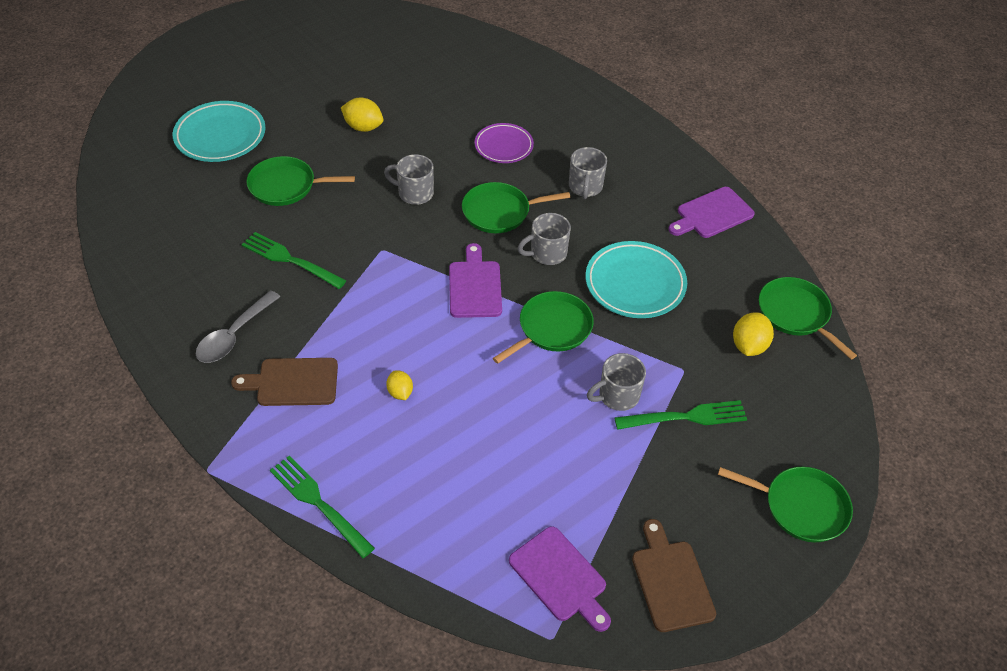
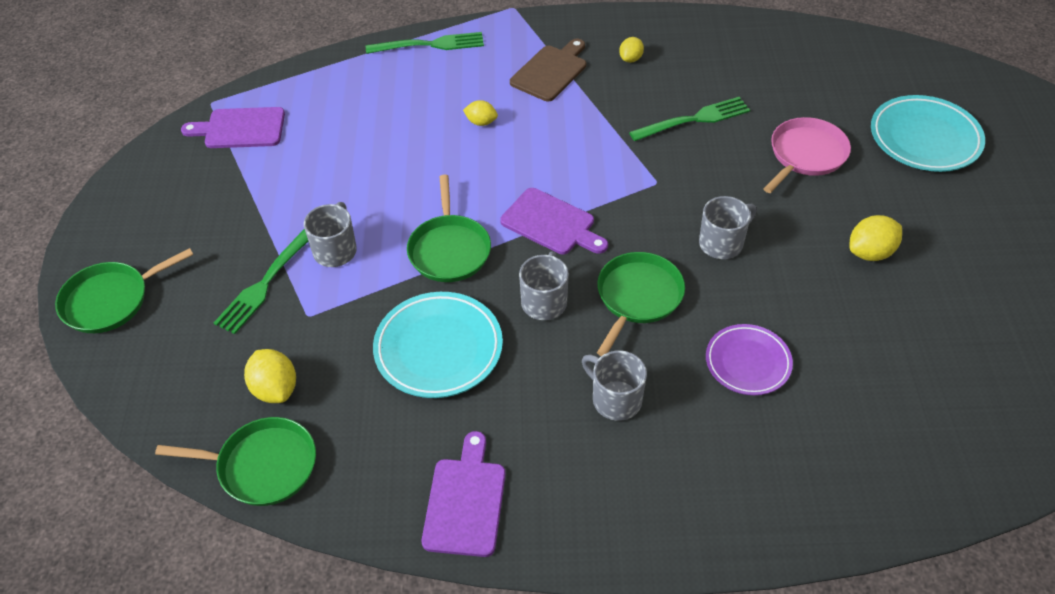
camera: 130 degrees right, 0 degrees up
(234, 335) = (630, 59): grey spoon -> yellow lemon
(286, 186) = (805, 155): green pan -> pink pan
(670, 581) = (166, 182): brown cutting board -> none

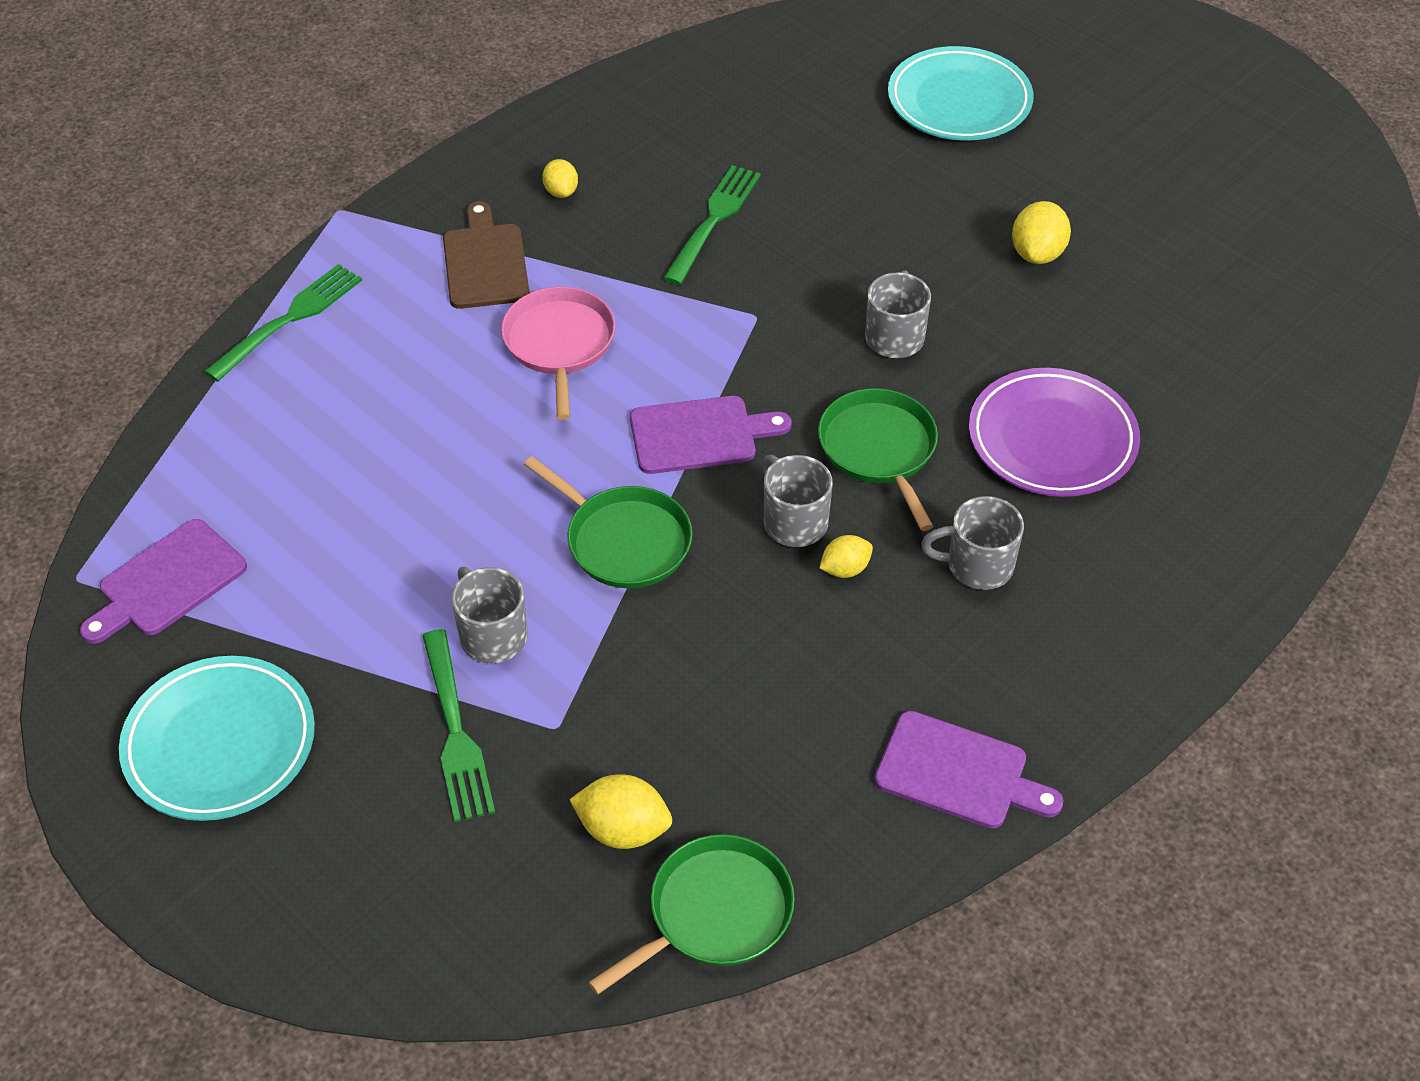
camera: 45 degrees left, 0 degrees up
(110, 300) = (280, 899): green pan -> none
(438, 349) = (746, 651): turquoise plate -> turquoise plate (220, 744)
(465, 501) = (958, 773): purple cutting board -> purple cutting board turned 150 degrees clockwise
(481, 122) = (477, 374): yellow lemon -> yellow lemon (845, 569)
(747, 362) = (1052, 439): purple plate -> purple plate, size x1.53
(805, 155) = (869, 189): pink pan -> pink pan (559, 344)

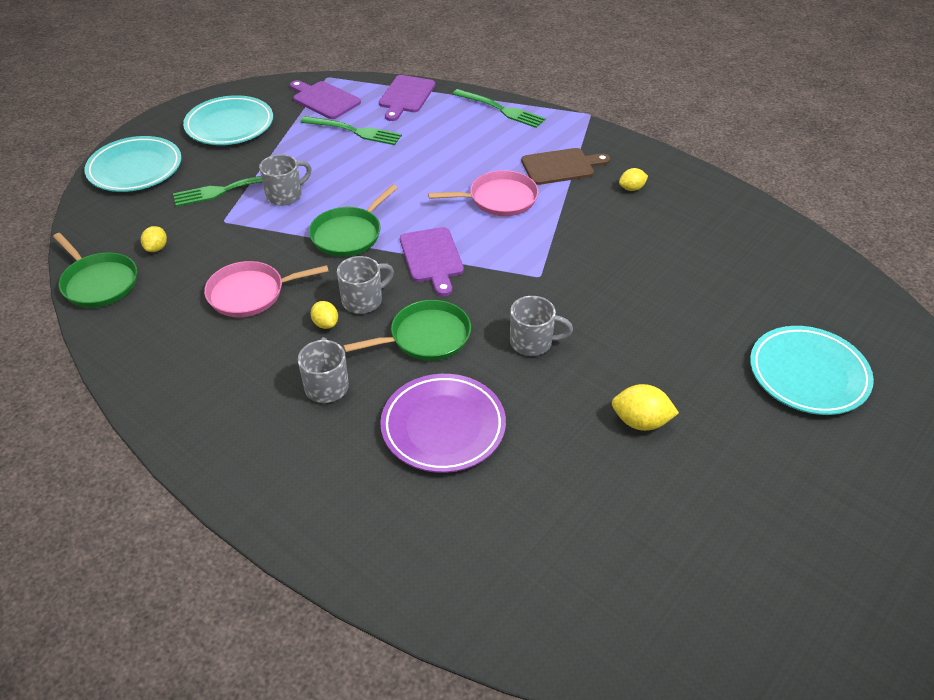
camera: 85 degrees right, 5 degrees down
(345, 905) = (135, 169): none -> turquoise plate
(623, 829) = (156, 248): yellow lemon -> yellow lemon, size x0.64
(713, 221) = (625, 252): green fork -> green fork (354, 131)
(765, 672) = (250, 293): none -> pink pan
(958, 773) = (166, 377): purple cutting board -> purple cutting board (406, 96)

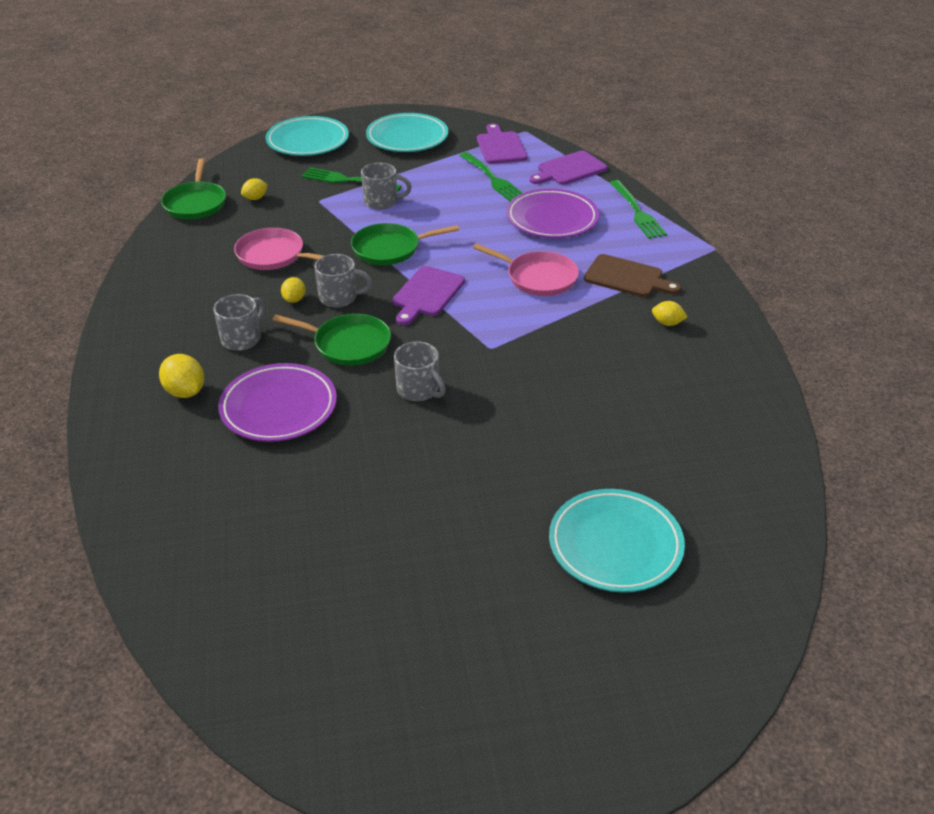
camera: 40 degrees right, 5 degrees down
(446, 144) = (552, 219): none -> purple plate
(640, 422) = (421, 490): yellow lemon -> yellow lemon (185, 392)

